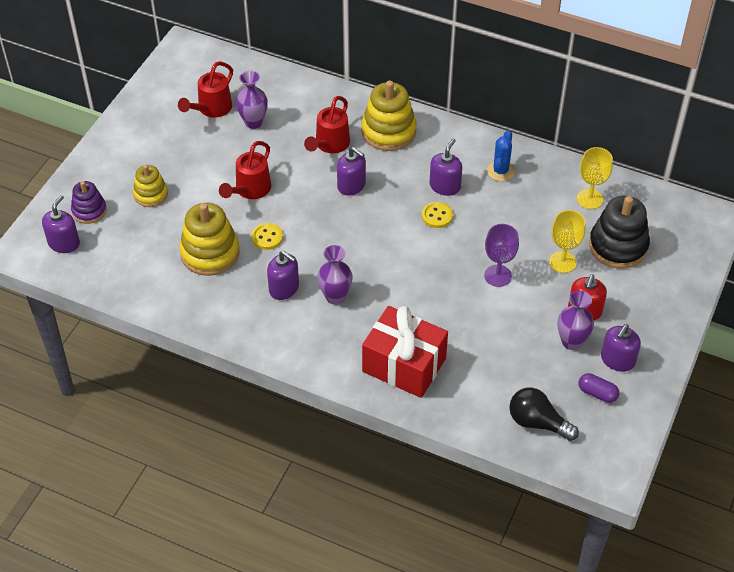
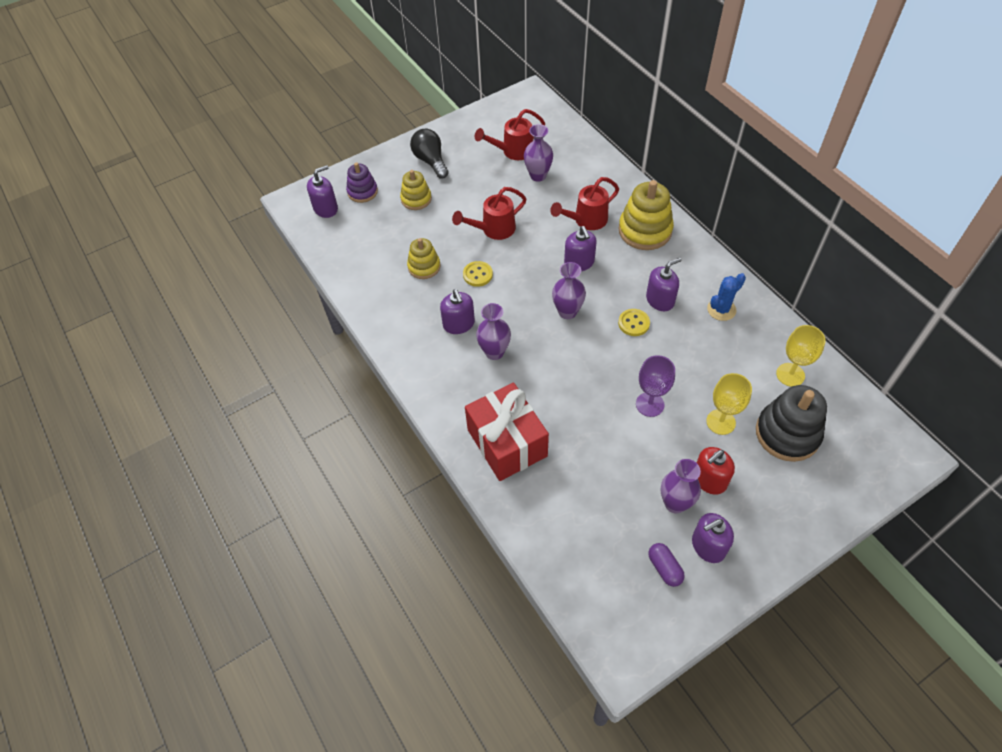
camera: 35 degrees right, 5 degrees up
(210, 253) = (424, 267): yellow stacking toy -> yellow stacking toy, size x0.60
(373, 232) = (567, 312): none -> purple vase
(537, 422) = (586, 564): black light bulb -> black light bulb (431, 161)

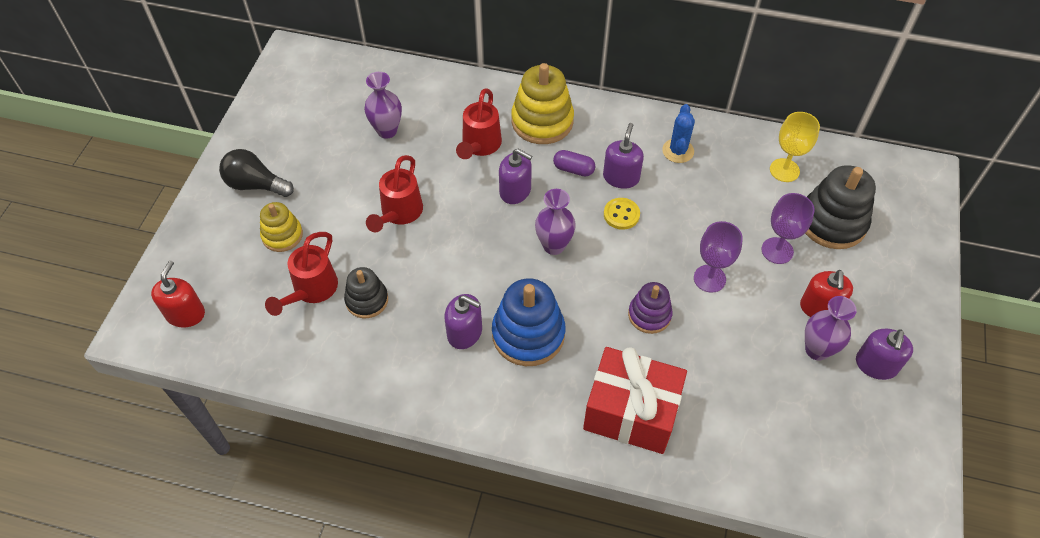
camera: 45 degrees left, 0 degrees up
(326, 208) = (185, 314): purple soap dispenser -> red soap dispenser
(362, 192) = (211, 267): purple stacking toy -> purple stacking toy (649, 315)
(424, 267) = (367, 300): yellow stacking toy -> black stacking toy
(477, 275) = (431, 270): yellow button -> none
(494, 352) = (528, 334): purple vase -> blue stacking toy
(513, 151) = (335, 121): red watering can -> red watering can (311, 290)
(664, 568) = (866, 412): purple capsule -> purple capsule (573, 169)
(720, 422) = (777, 250): yellow goblet -> purple goblet

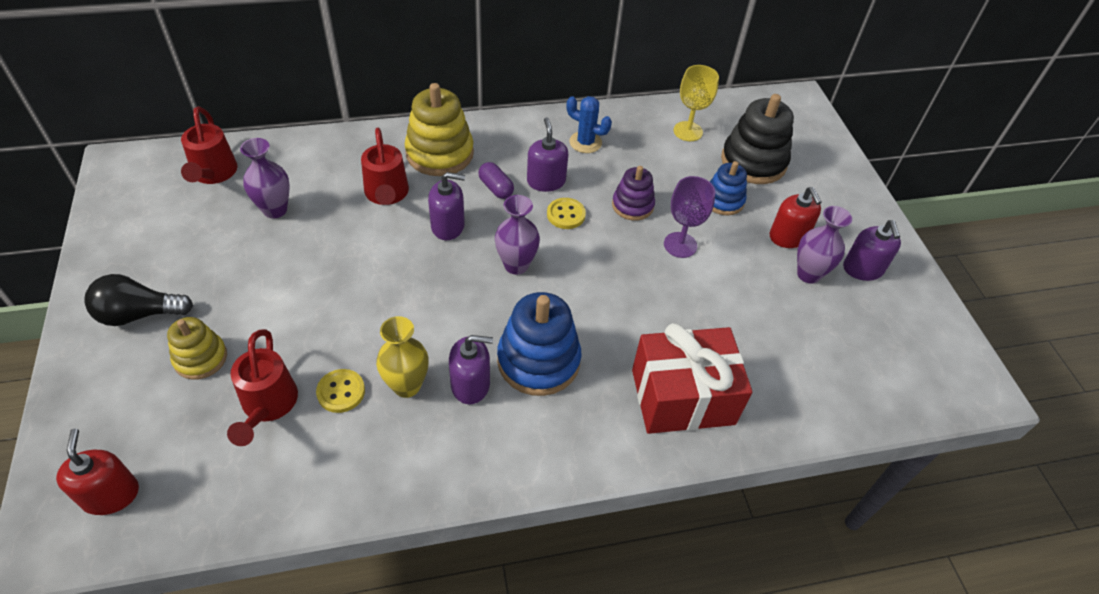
camera: 30 degrees left, 5 degrees down
(367, 300) = (341, 392): black stacking toy -> yellow button
(399, 213) = (332, 288): red watering can -> red watering can (213, 174)
(416, 314) = (407, 385): none -> yellow vase
(573, 169) = (496, 188): purple capsule -> purple capsule turned 60 degrees clockwise
(649, 315) = (645, 297): purple stacking toy -> purple stacking toy (632, 205)
(678, 151) = (585, 142): blue cactus -> blue cactus turned 45 degrees counterclockwise
(777, 250) = (723, 200): purple goblet -> blue stacking toy

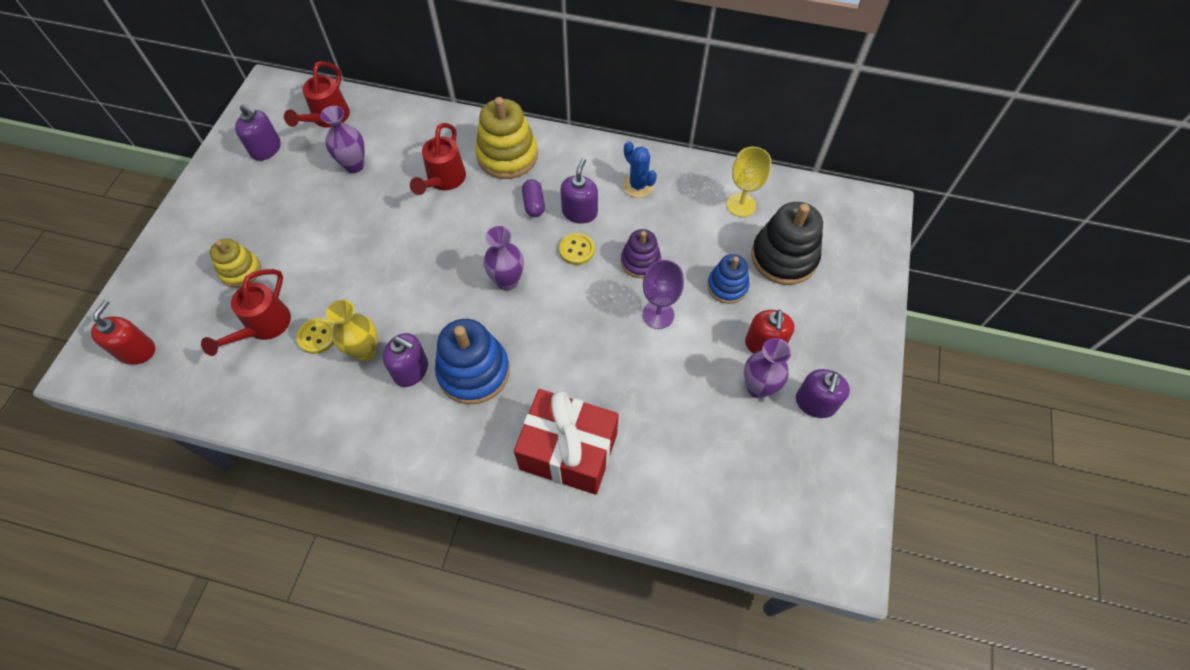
camera: 30 degrees right, 10 degrees up
(139, 314) = (220, 220): black light bulb -> none
(448, 226) = (474, 226): purple soap dispenser -> purple soap dispenser (266, 149)

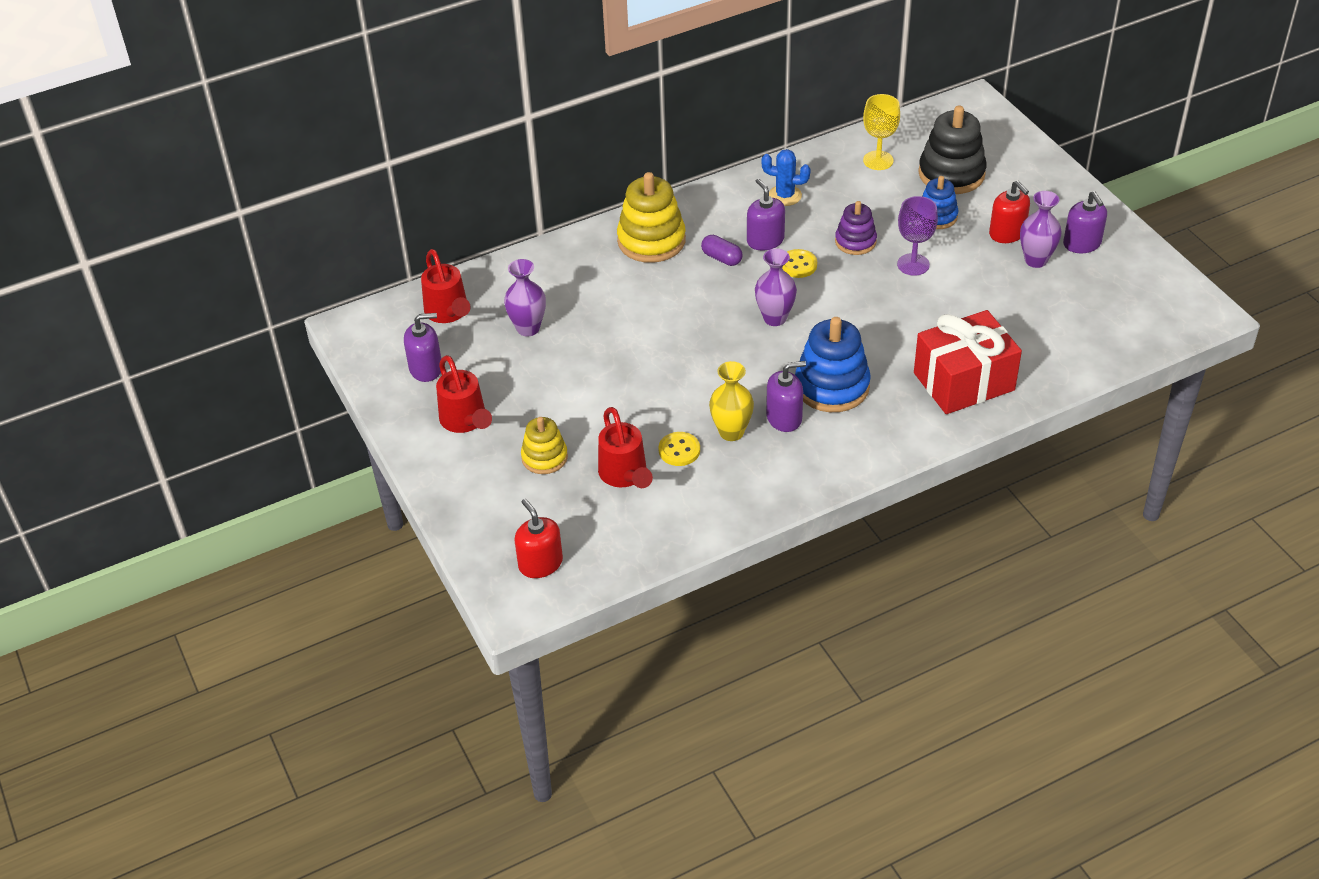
camera: 40 degrees left, 15 degrees down
(444, 180) = (623, 289): red watering can -> red watering can (465, 421)

